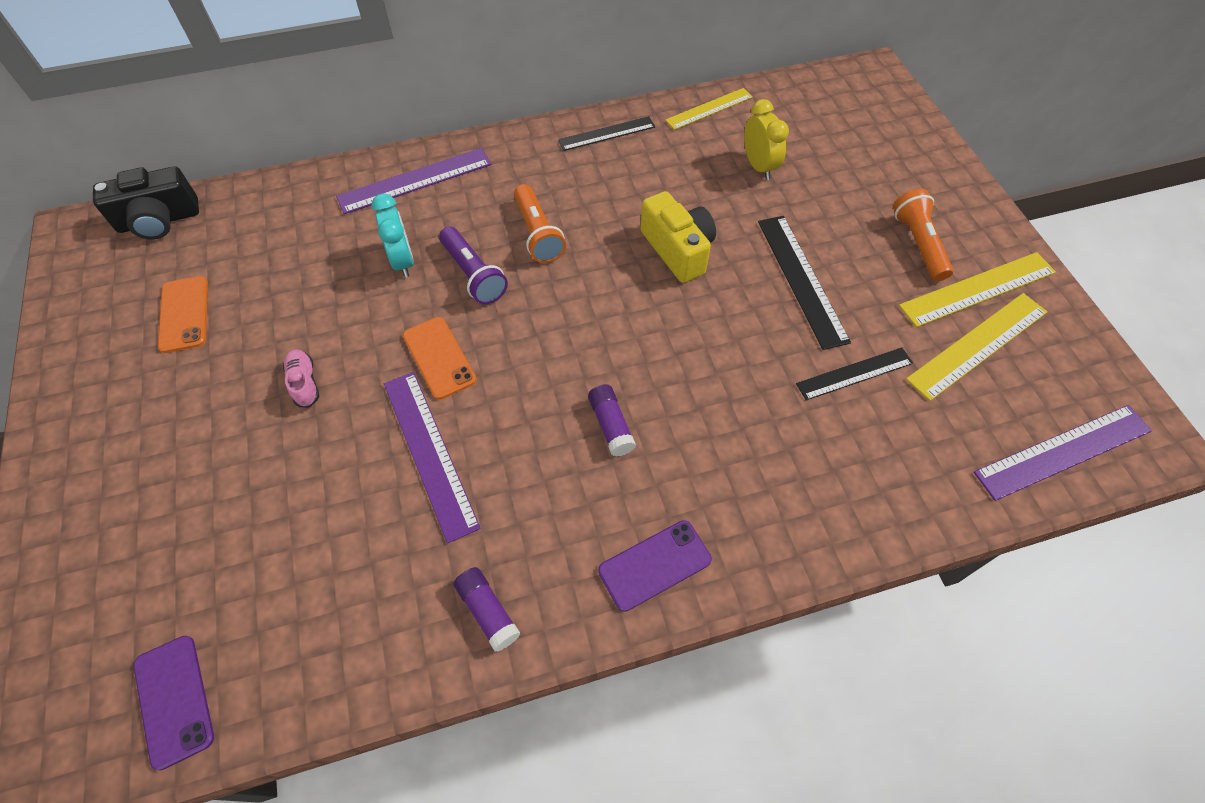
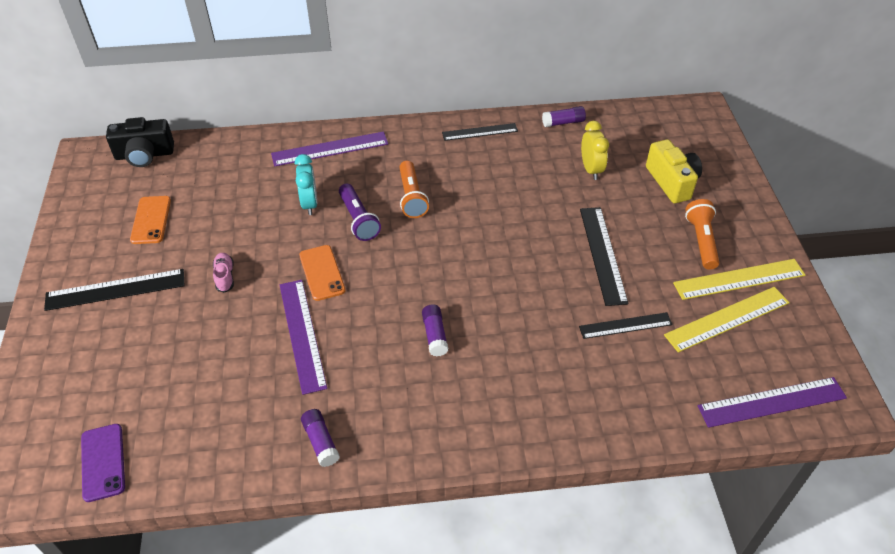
camera: 10 degrees right, 10 degrees down
(149, 426) = (115, 290): none -> black ruler
(654, 565) = (444, 431): purple phone -> none
(678, 250) = (513, 221): yellow camera -> yellow camera (672, 182)
(709, 108) = (563, 122): yellow ruler -> purple glue stick

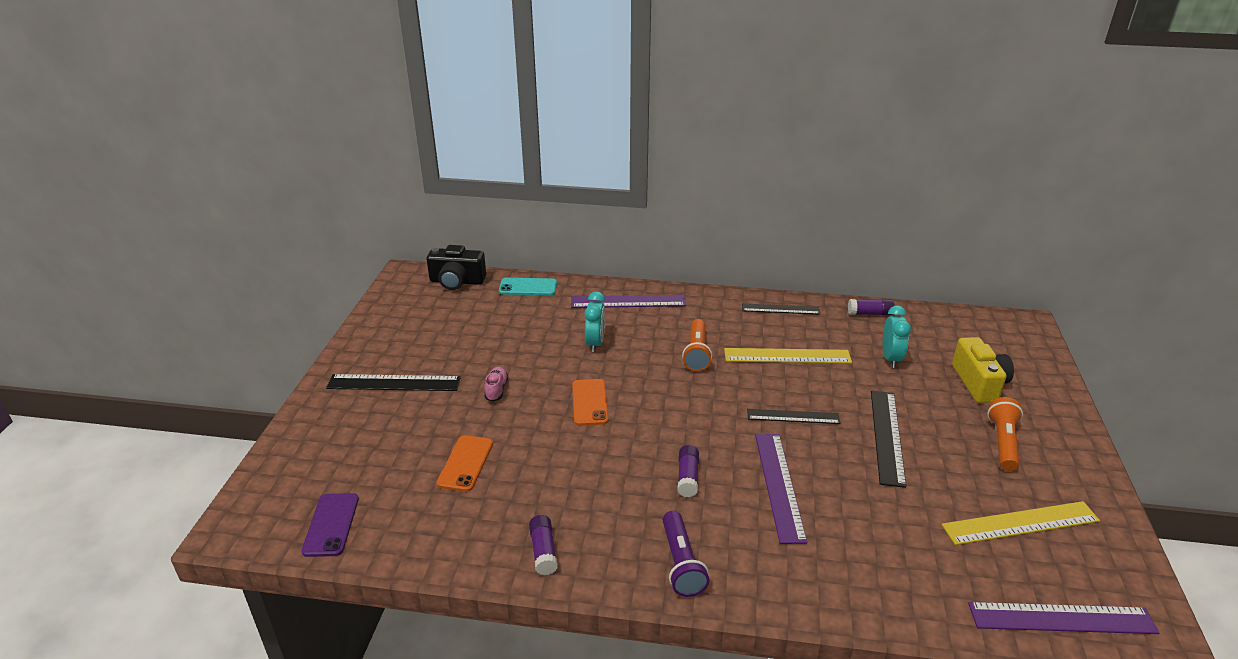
camera: 15 degrees right, 15 degrees down
(151, 220) = (445, 333): orange phone -> orange phone (465, 463)
(222, 149) = (528, 287): none -> turquoise phone
(302, 334) = (554, 451): purple ruler -> purple ruler (779, 485)
(358, 219) = (638, 363): purple flashlight -> purple flashlight (681, 563)
(591, 169) = (890, 358): yellow clock -> turquoise clock
(625, 325) = (898, 507): black ruler -> black ruler (793, 416)
(739, 279) = (1041, 487): yellow ruler -> yellow ruler (787, 356)

